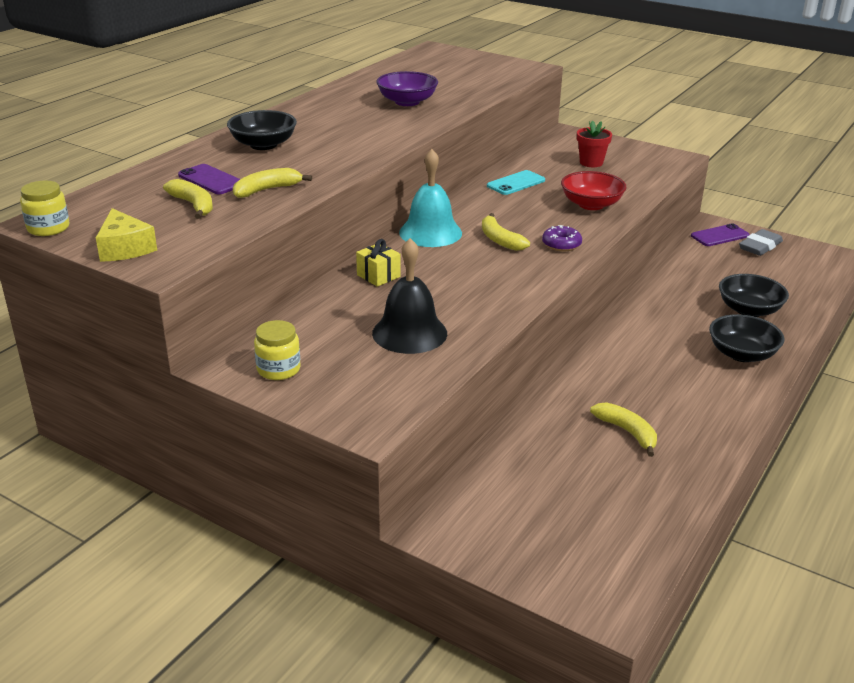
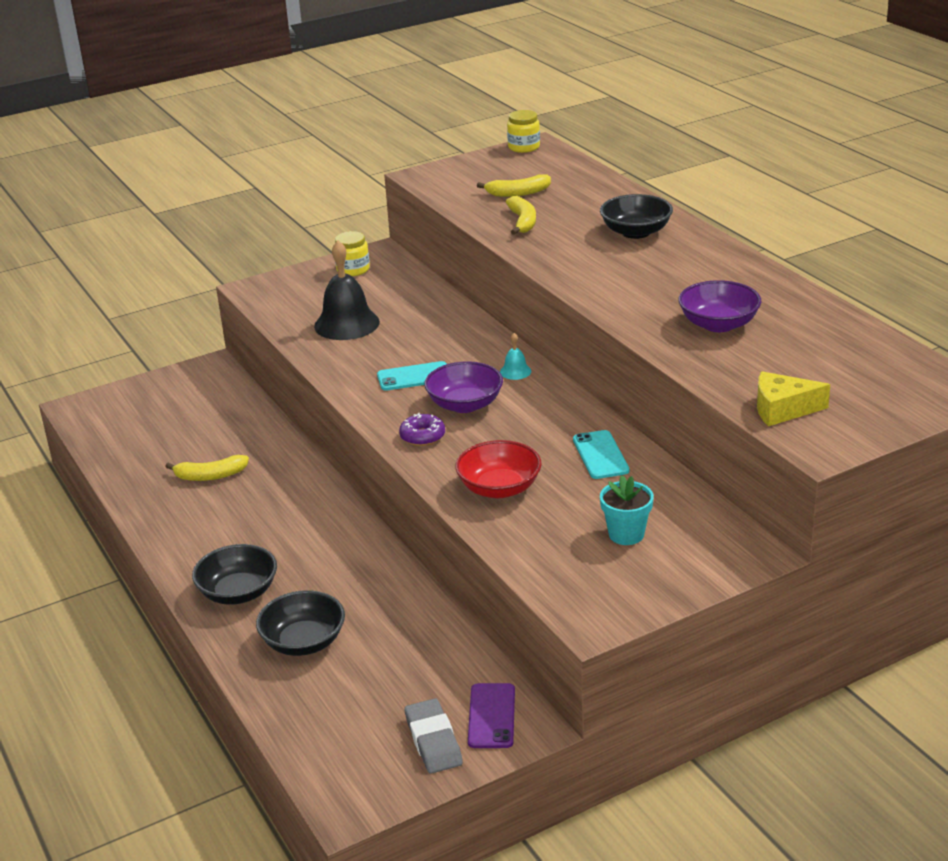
camera: 120 degrees right, 0 degrees up
(125, 248) = (463, 167): yellow cheese -> yellow cheese (782, 409)
(211, 180) = (566, 203): purple phone -> none
(378, 276) = (452, 329): yellow gift -> none
(430, 232) = (515, 371): turquoise bell -> turquoise bell, size x0.45
(478, 271) = (414, 377): none -> turquoise phone
(500, 240) = (465, 404): yellow banana -> purple bowl
(591, 163) = (626, 534): red flower pot -> turquoise flower pot

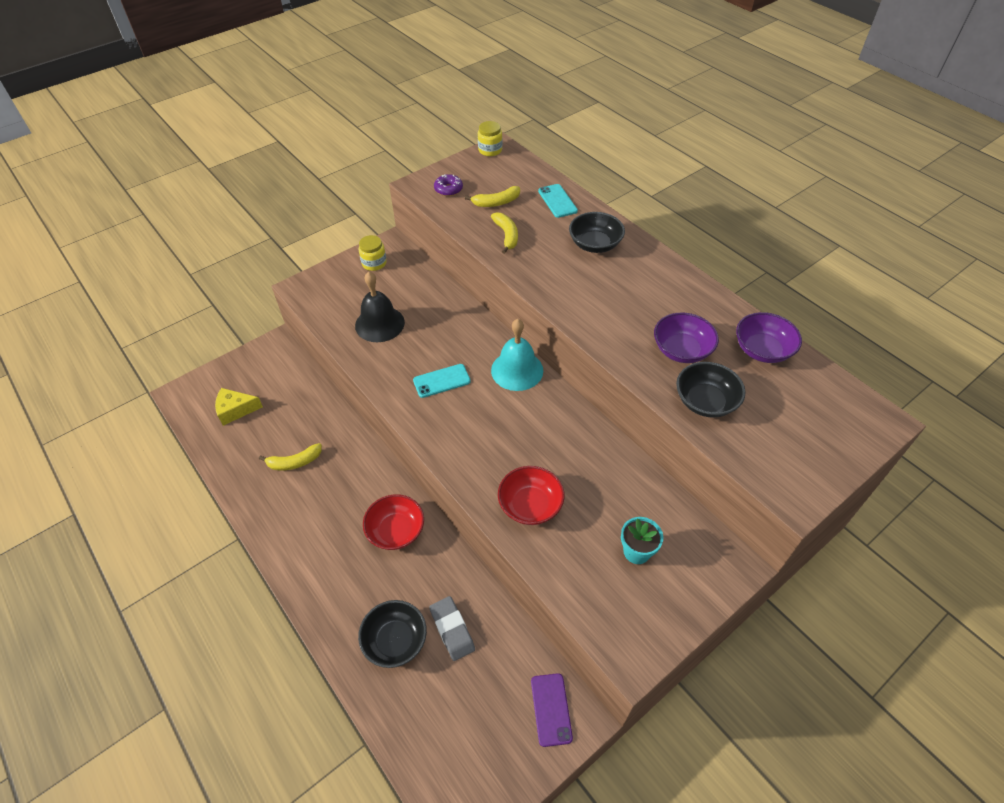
camera: 10 degrees left, 20 degrees up
(238, 592) = (336, 590): black bowl -> black bowl (705, 401)
(328, 545) = (396, 531): none -> red bowl
(422, 436) = (460, 449): purple donut -> purple donut (448, 189)
(433, 741) = (512, 742): grey eraser -> grey eraser (452, 629)
(465, 404) = (486, 410): purple bowl -> purple bowl (762, 350)
(515, 371) = (517, 370): turquoise bell -> turquoise bell, size x2.21
(600, 455) = (599, 461): turquoise phone -> turquoise phone (557, 201)
(782, 409) = (754, 451): yellow cheese -> yellow cheese (236, 410)

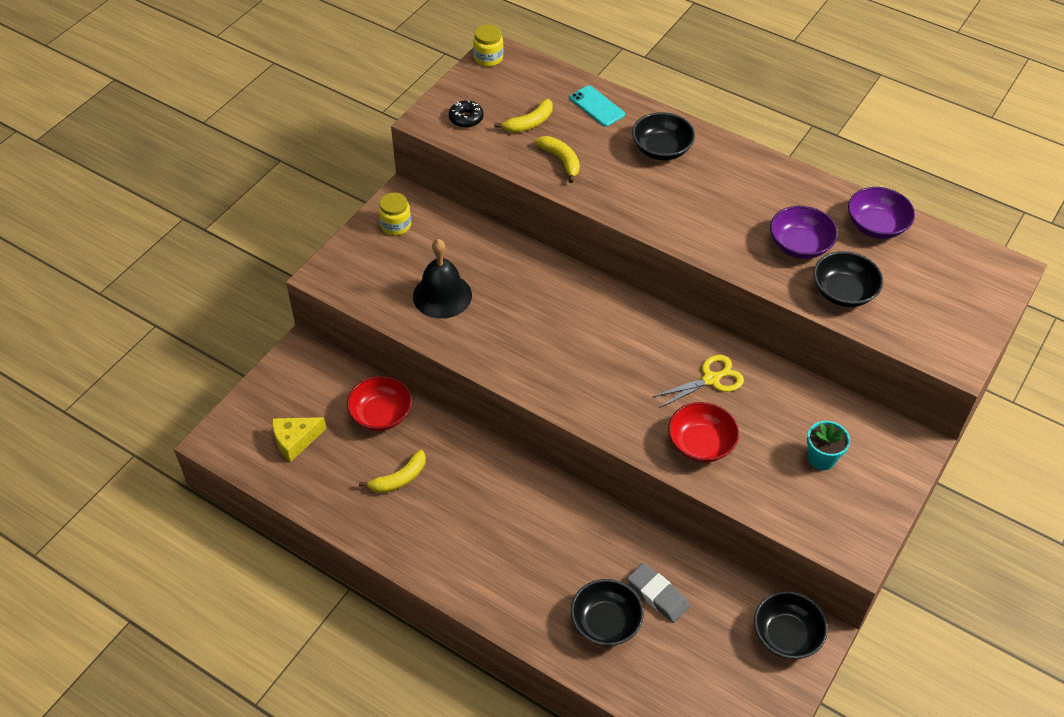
camera: 20 degrees left, 0 degrees up
(396, 531) = (551, 517): red bowl -> red bowl (381, 414)
(441, 381) = (546, 342): turquoise phone -> none
(448, 189) = (466, 118): purple donut -> black donut
(517, 370) = (621, 309): turquoise bell -> none
(551, 709) = (786, 635): purple phone -> black bowl
(566, 450) = (711, 379): none -> yellow scissors

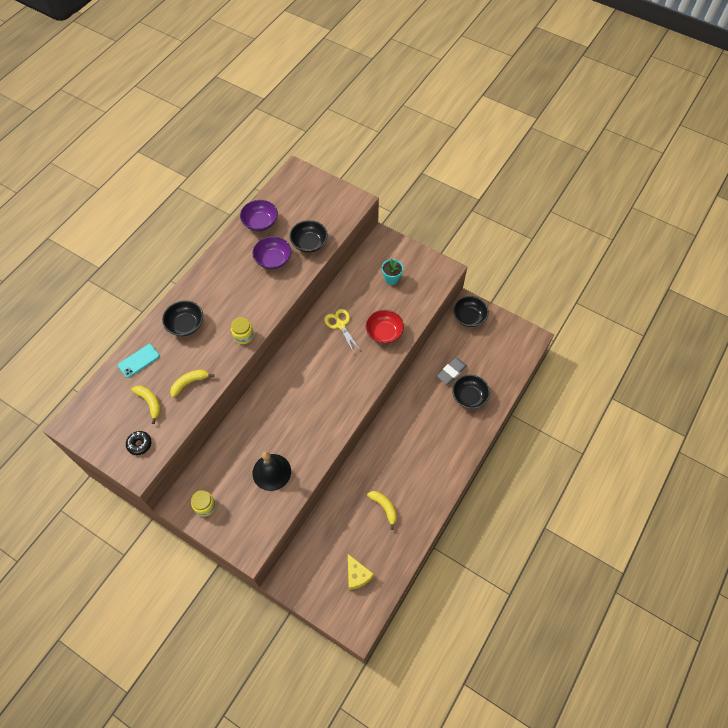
camera: 90 degrees left, 10 degrees up
(381, 414) = (337, 522): red bowl -> none
(488, 58) = (74, 431): yellow jar -> yellow jar (243, 336)

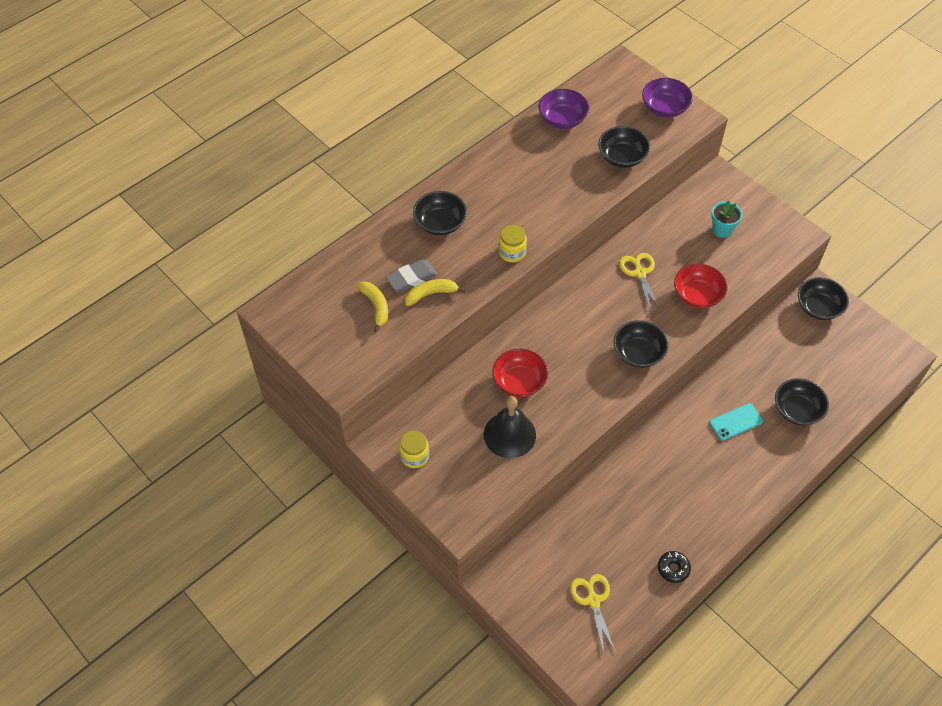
camera: 15 degrees right, 5 degrees down
(139, 361) = (372, 254): turquoise phone -> turquoise phone (735, 422)
(139, 444) = (353, 353): black donut -> black donut (673, 568)
(270, 429) = (519, 382): none -> red bowl
(273, 259) = (570, 167): purple bowl -> purple bowl (664, 108)
(351, 386) = (638, 353): none -> black bowl
(357, 575) = (593, 600): yellow cheese -> yellow scissors
(384, 507) = (648, 524): yellow banana -> none
(451, 372) = (778, 372): grey eraser -> grey eraser (411, 278)

